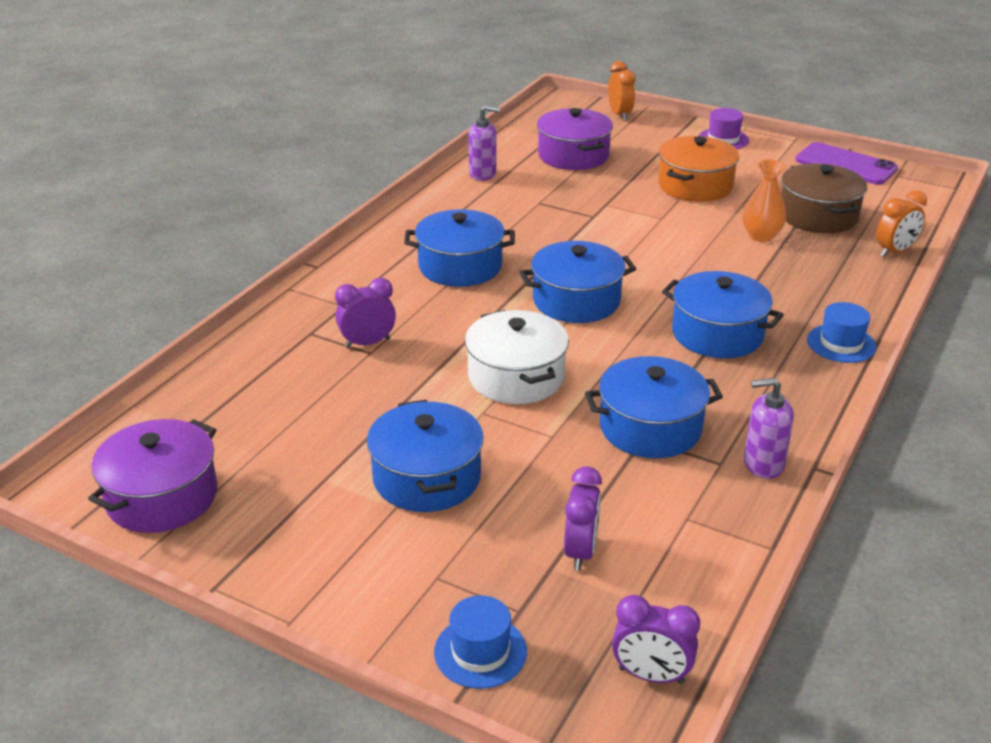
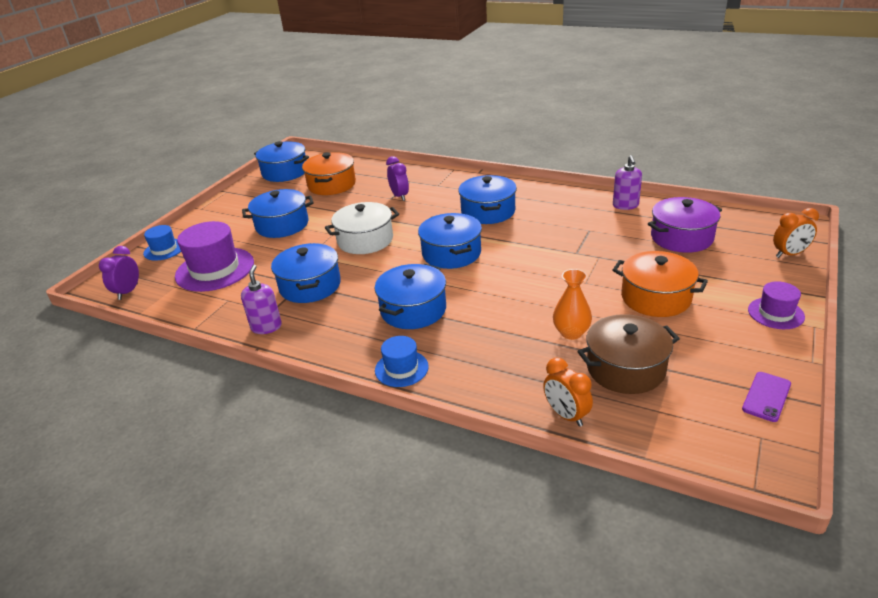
camera: 90 degrees right, 0 degrees up
(162, 497) = (285, 172): purple pot -> blue pot
(273, 423) = (332, 185): none -> orange pot
(580, 551) = (215, 269): purple clock -> purple hat
(845, 164) = (766, 396): purple phone -> purple phone, size x0.61

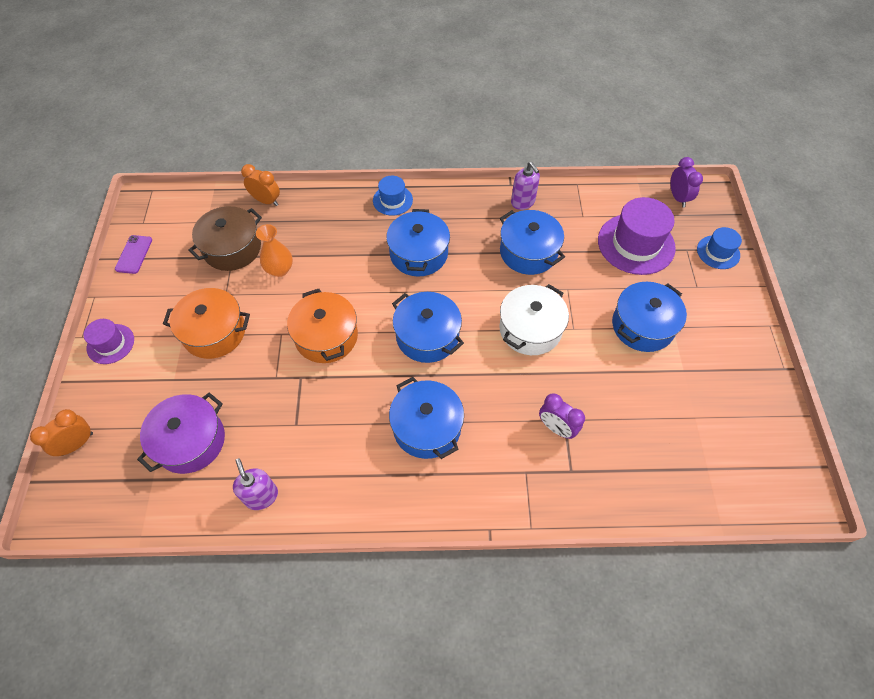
camera: 150 degrees right, 25 degrees up
(285, 172) = (763, 439): blue pot -> none
(332, 185) = (667, 427): orange pot -> orange pot (326, 336)

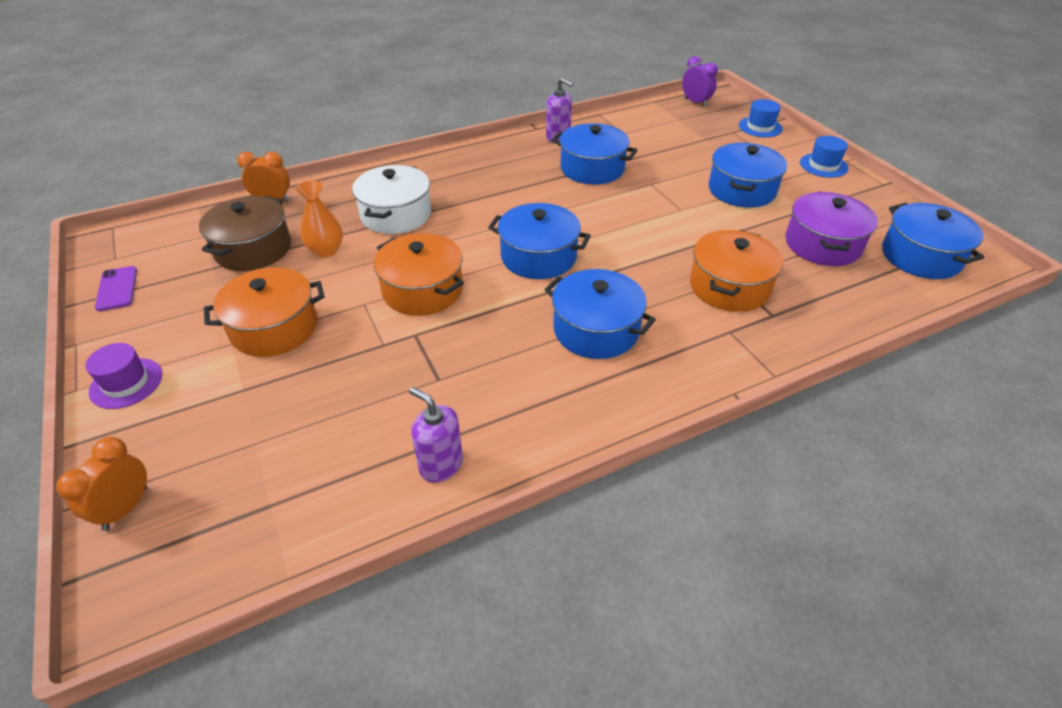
camera: 25 degrees left, 15 degrees down
(190, 441) = (304, 444): purple pot -> purple pot (822, 244)
(392, 200) = (422, 166): blue hat -> blue hat (823, 165)
(418, 254) = (480, 198): blue pot -> blue pot (921, 256)
(530, 329) = (640, 221): white pot -> white pot (396, 215)
(556, 428) = (729, 286): purple clock -> orange pot
(636, 244) = (686, 139): purple hat -> none

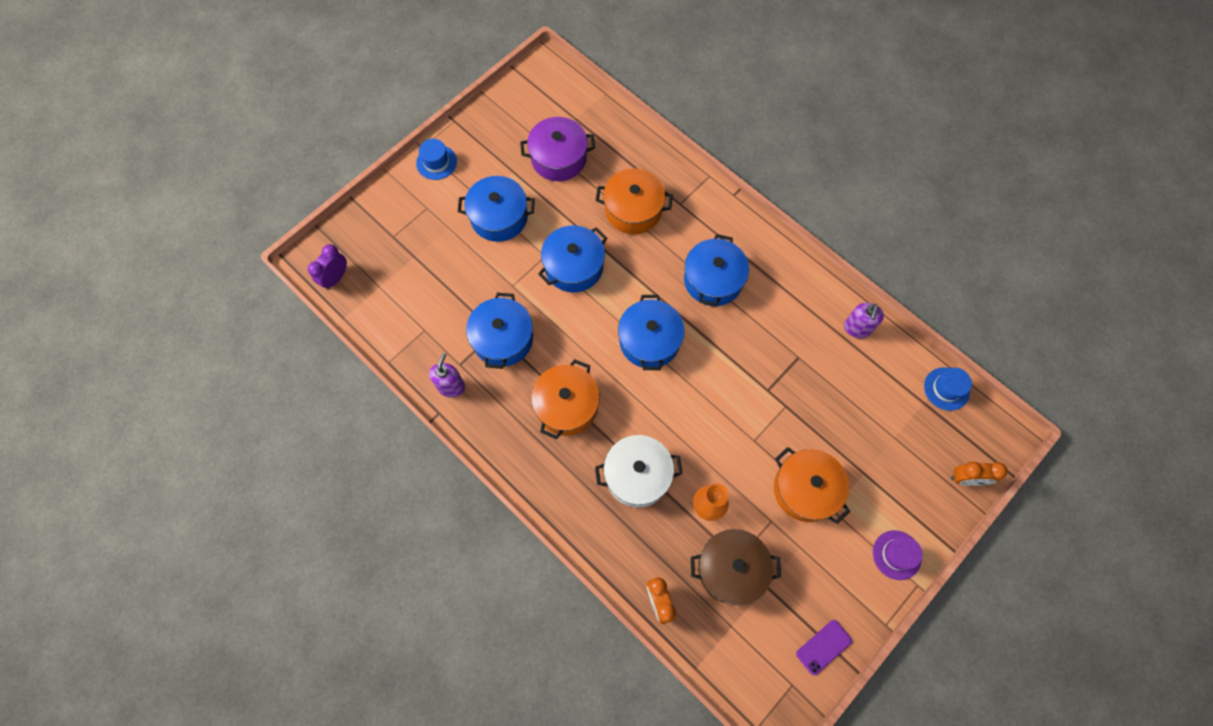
camera: 110 degrees left, 25 degrees up
(422, 290) = (722, 406): orange pot -> orange pot (566, 405)
(760, 127) = (376, 215): blue hat -> blue hat (946, 389)
(921, 256) = (551, 101): blue pot -> blue pot (574, 266)

